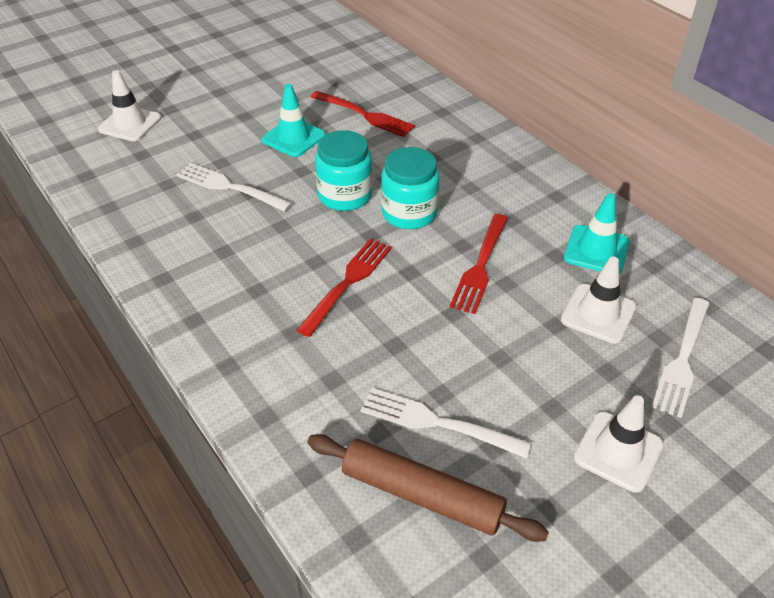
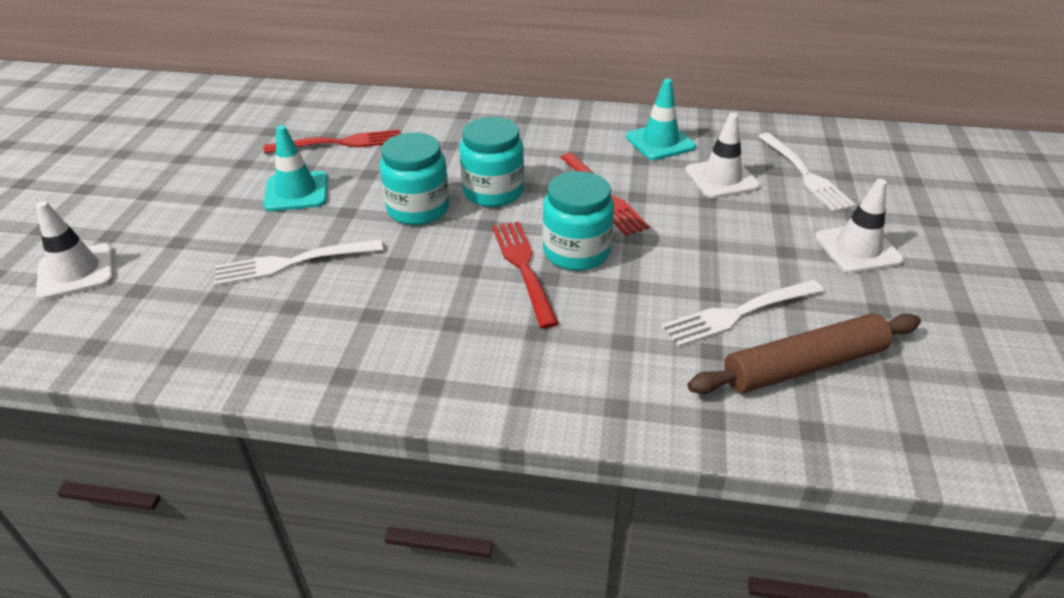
camera: 45 degrees left, 5 degrees down
(397, 295) = (576, 252): none -> turquoise jar

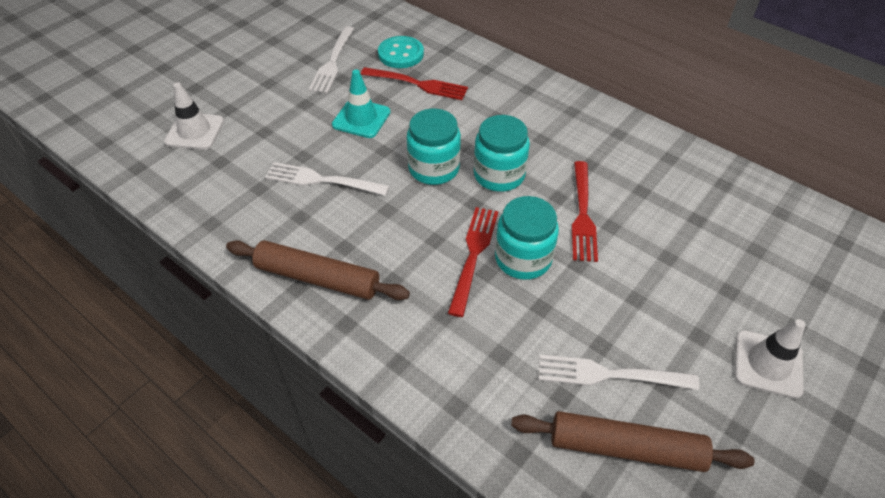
camera: 30 degrees right, 10 degrees up
(298, 123) = (401, 54): none -> turquoise button
(361, 356) = (317, 278): none -> brown rolling pin
(660, 142) = (672, 179): turquoise traffic cone -> none
(721, 179) = (699, 239): white traffic cone -> none
(805, 174) = (782, 266): white fork -> white fork (332, 62)

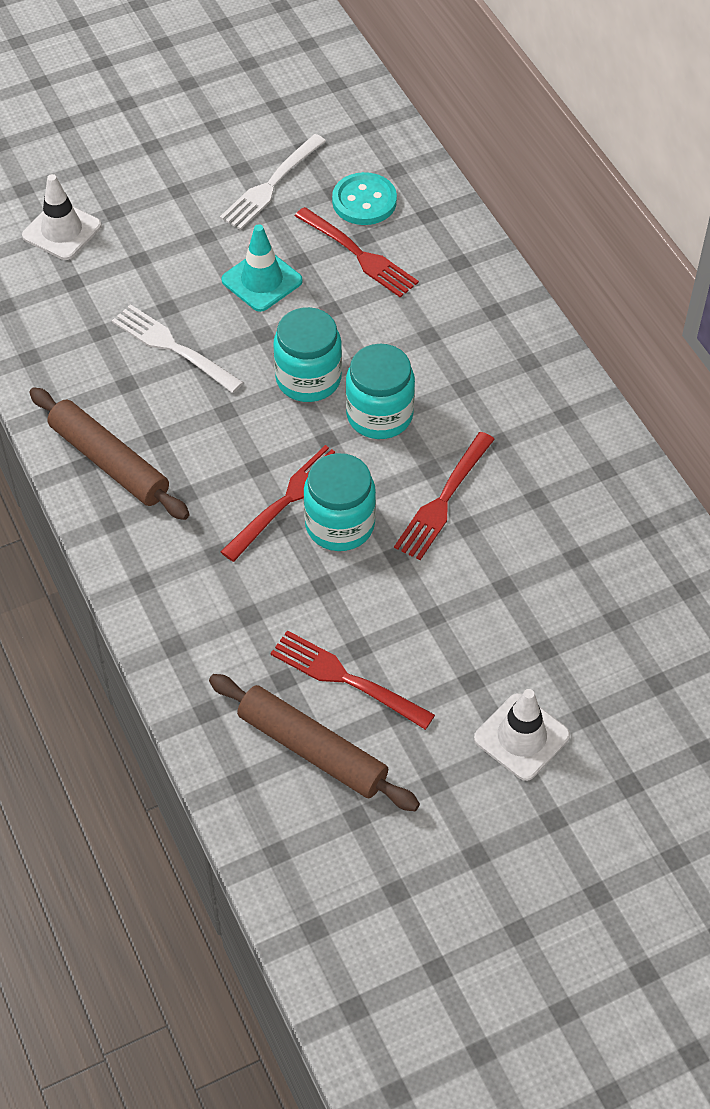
camera: 25 degrees right, 5 degrees up
(610, 374) = (346, 679): white fork -> red fork

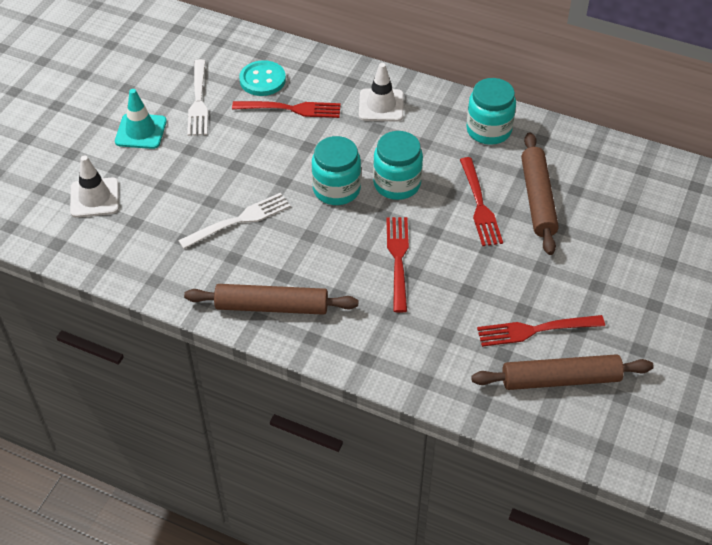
camera: 40 degrees left, 5 degrees down
(173, 347) = (239, 220): white fork -> white fork turned 150 degrees clockwise
(262, 280) = (251, 154): turquoise traffic cone -> turquoise traffic cone (141, 131)
(340, 524) = (440, 253): turquoise jar -> turquoise jar (488, 130)
(518, 537) = (538, 199): none -> brown rolling pin
(521, 737) = (652, 295): white traffic cone -> white traffic cone (381, 105)

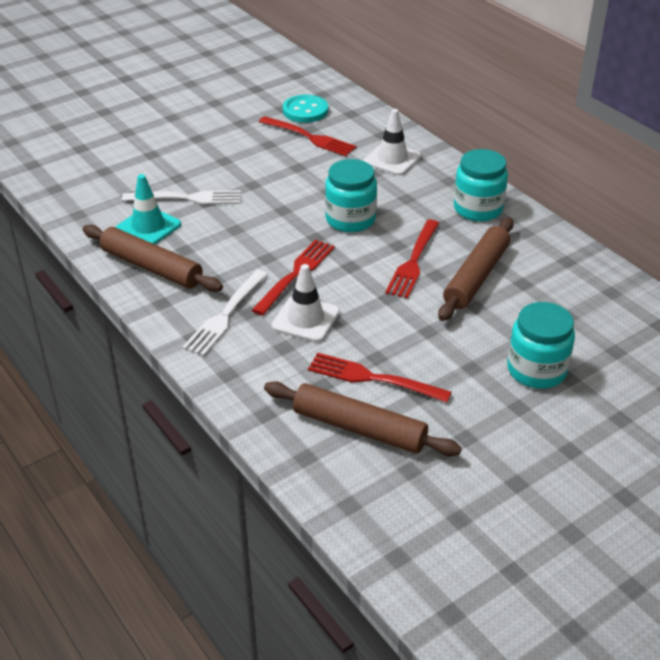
camera: 30 degrees right, 10 degrees down
(94, 198) = (91, 145): white traffic cone -> white traffic cone (305, 319)
(141, 131) = (171, 114): turquoise traffic cone -> turquoise traffic cone (148, 227)
(198, 101) = (237, 108): white fork -> white fork (225, 315)
(336, 189) = (292, 205): turquoise jar -> turquoise jar (536, 370)

